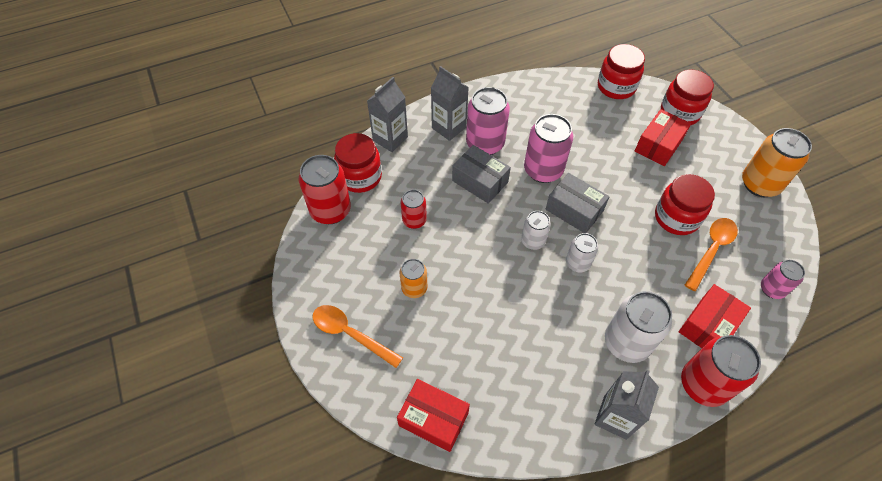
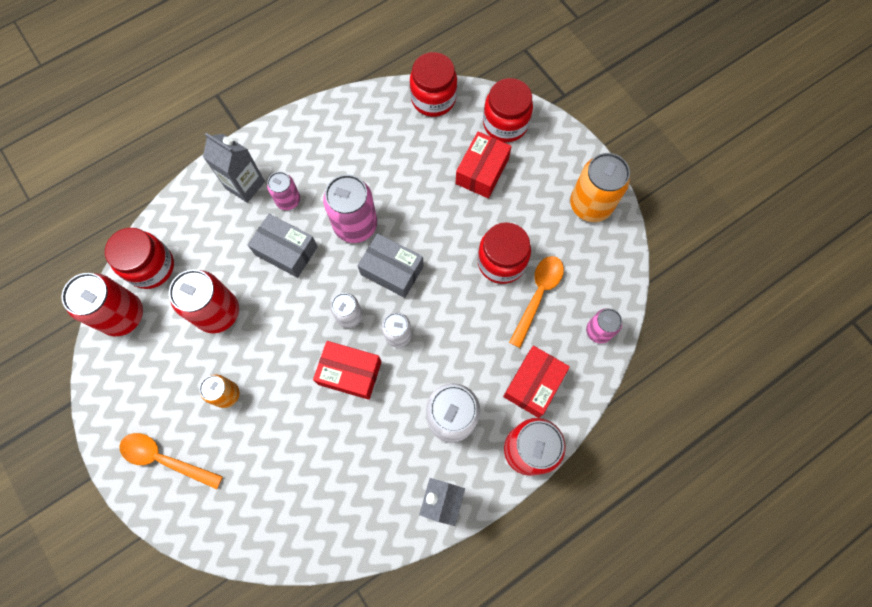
camera: 10 degrees left, 15 degrees up
(390, 139) = (179, 211): grey carton -> none
(414, 220) = (218, 312): red can -> red can, size x1.74
(433, 419) = (261, 536): red box -> red box (350, 373)
(485, 144) = (288, 200): pink can -> pink can, size x0.58

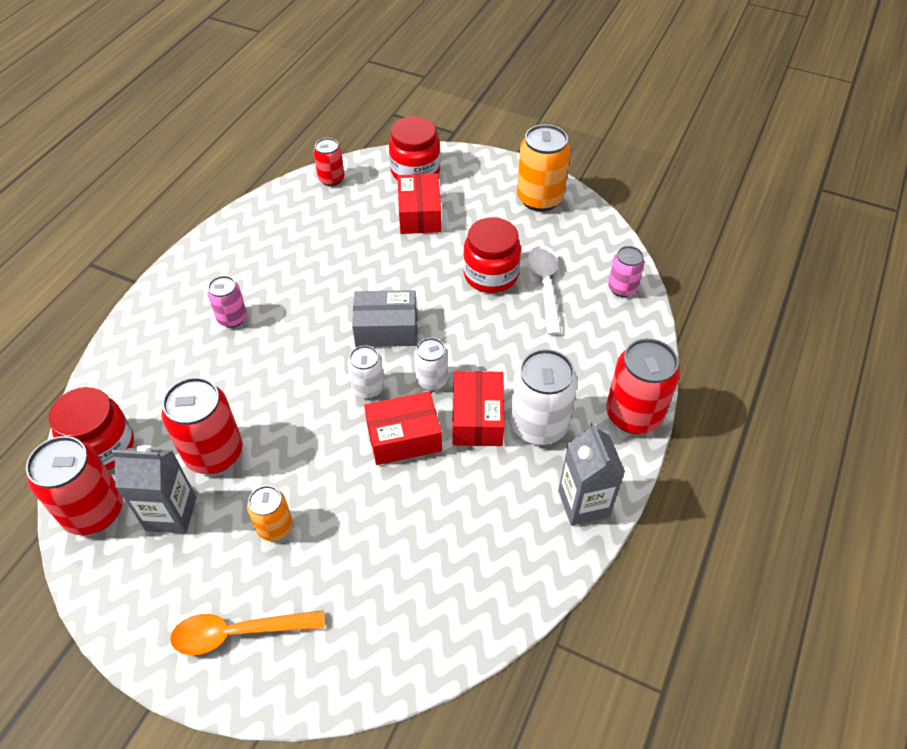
camera: 30 degrees left, 20 degrees down
(245, 185) = (173, 325): grey carton -> grey carton (171, 514)
(286, 251) = (259, 362): grey box -> none
(355, 225) = (321, 308): pink can -> none
(433, 99) = (331, 179): red jar -> red can
(533, 384) = (596, 357): red box -> red box (477, 418)
(538, 295) = (545, 285): orange spoon -> white spoon

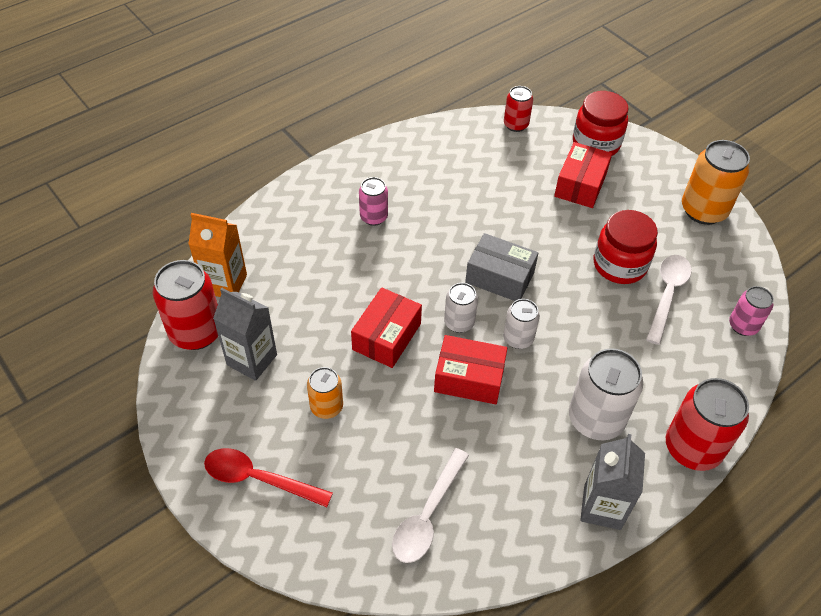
camera: 25 degrees right, 0 degrees up
(103, 447) = (225, 284): red jar -> orange carton
(214, 453) = (307, 325): red can -> none
(238, 633) = (258, 478): orange spoon -> red spoon
(428, 588) = (427, 515): none -> white spoon
(477, 418) = (542, 389): red box -> red box (387, 336)

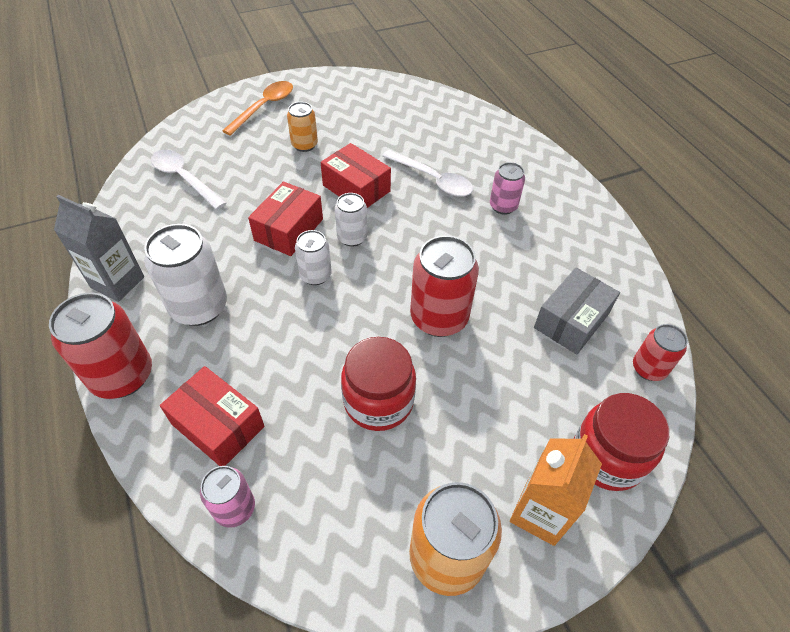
camera: 105 degrees right, 0 degrees up
(196, 332) = (402, 93): red can -> red can (439, 318)
(225, 284) = (445, 111): orange carton -> orange carton (540, 513)
(252, 360) = (365, 115): grey carton -> none
(258, 478) = (264, 107): red spoon -> orange spoon
(500, 277) = (396, 282): grey box -> grey box (571, 321)
(580, 185) = (524, 406): red box -> red box (218, 425)
(667, 294) = (316, 437): white spoon -> white spoon (433, 180)

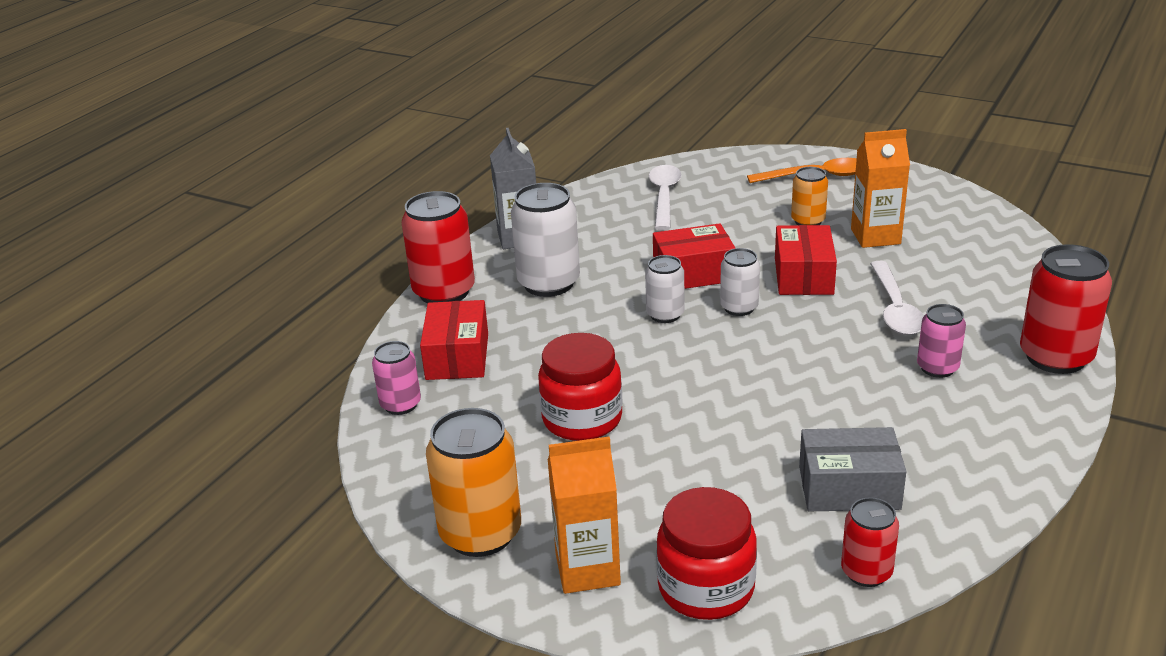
camera: 55 degrees right, 20 degrees down
(356, 134) = (875, 236): none -> orange carton
(439, 318) = (721, 404): red can -> red can (1055, 357)

